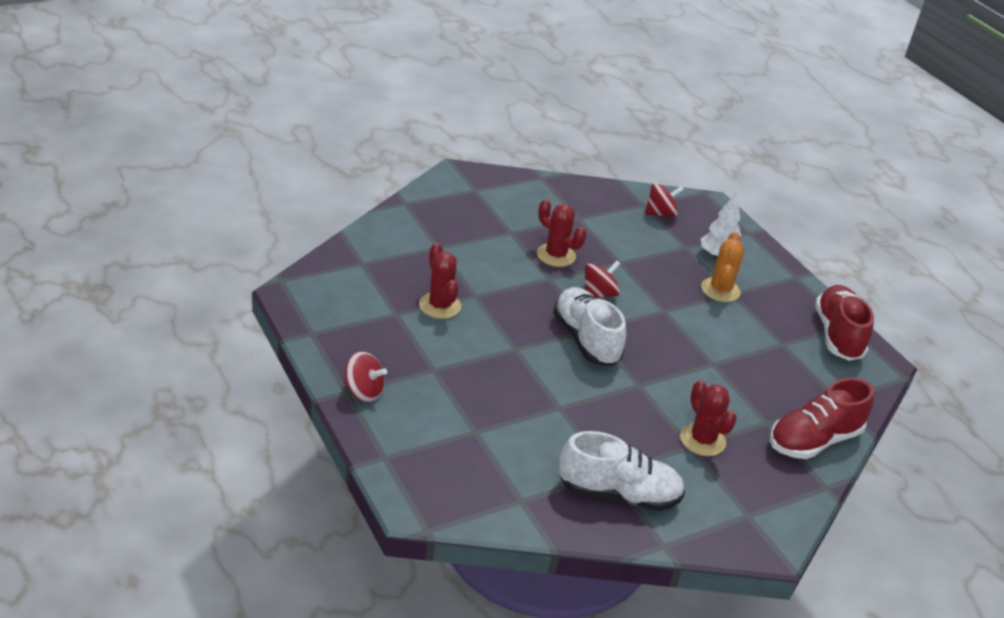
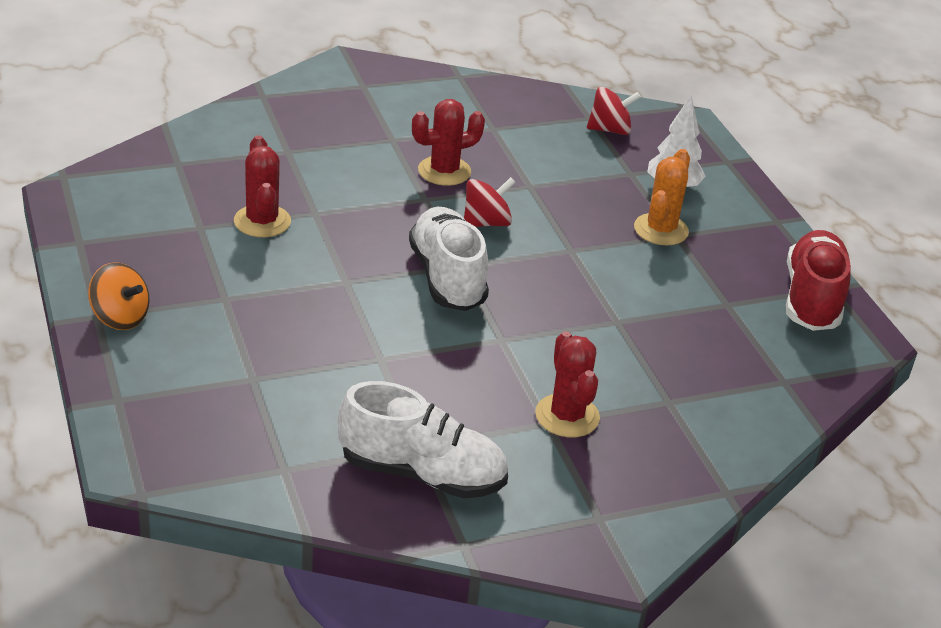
camera: 10 degrees right, 0 degrees up
(363, 392) = (120, 317): red spinning top -> orange spinning top
(556, 255) = (444, 171): red cactus -> red cactus turned 75 degrees counterclockwise
(814, 440) = (729, 430): red shoe -> none

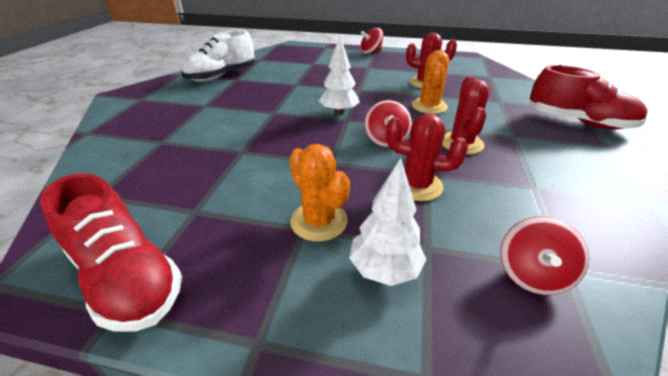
camera: 125 degrees right, 0 degrees up
(120, 317) = (371, 52): orange spinning top -> red spinning top
(311, 98) = (578, 122): none -> red shoe
(356, 205) = (429, 106): none -> orange cactus
(447, 278) = (339, 112): white shoe -> white tree
(567, 416) = (200, 111): red cactus -> red cactus (417, 185)

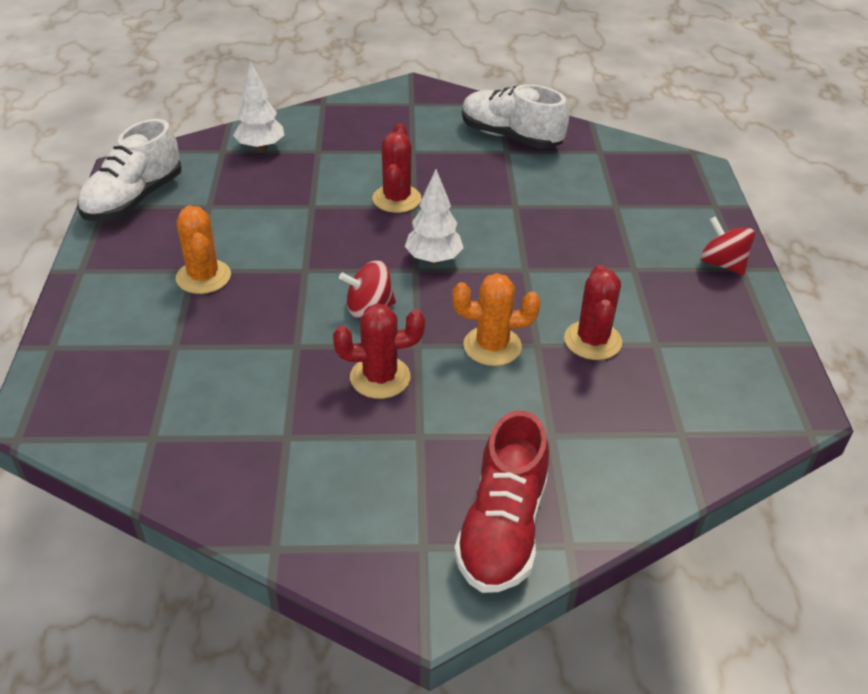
camera: 75 degrees right, 5 degrees up
(127, 277) = (134, 199): red shoe -> white shoe
(319, 221) = (203, 277): orange cactus -> orange cactus turned 60 degrees counterclockwise
(384, 269) = (146, 322): white tree -> white tree (260, 147)
(417, 185) = (272, 337): red cactus -> red cactus (396, 199)
(531, 274) = (145, 412): red spinning top -> none

